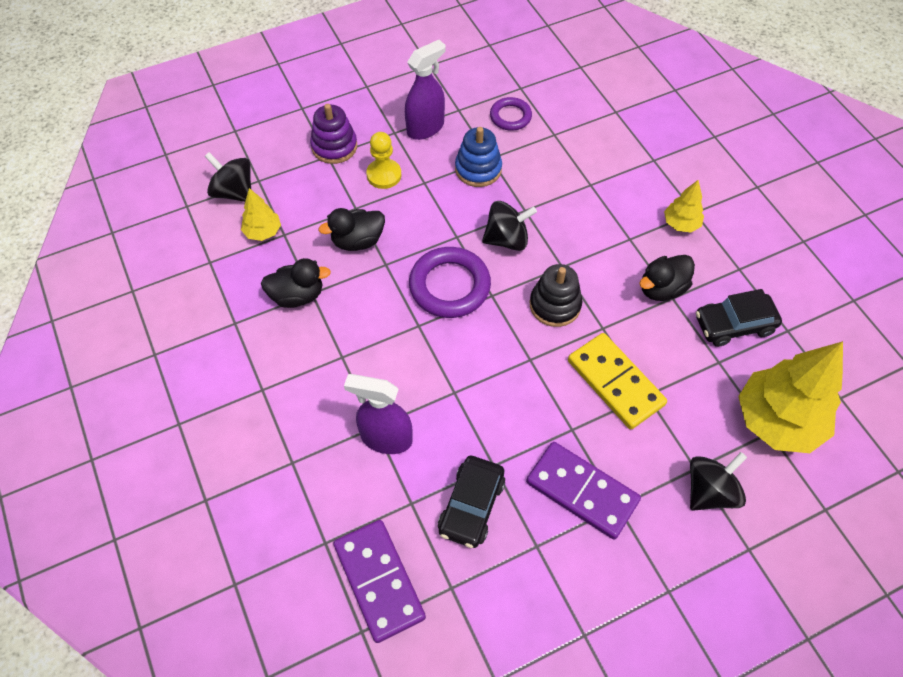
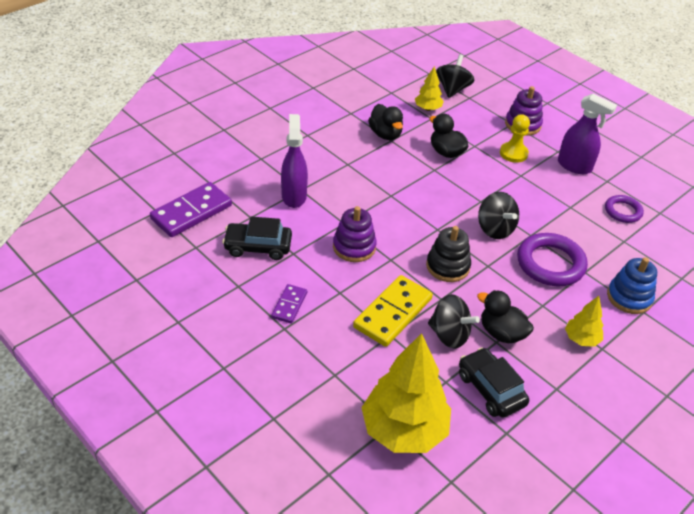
camera: 70 degrees right, 15 degrees down
(449, 286) = (433, 205): purple ring -> purple ring (550, 263)
(478, 169) = (553, 202): blue stacking toy -> blue stacking toy (629, 297)
(500, 392) = (354, 247): none -> purple stacking toy
(582, 491) = (289, 305): purple domino -> purple domino, size x0.54
(710, 491) = (317, 386): black spinning top -> black spinning top (449, 335)

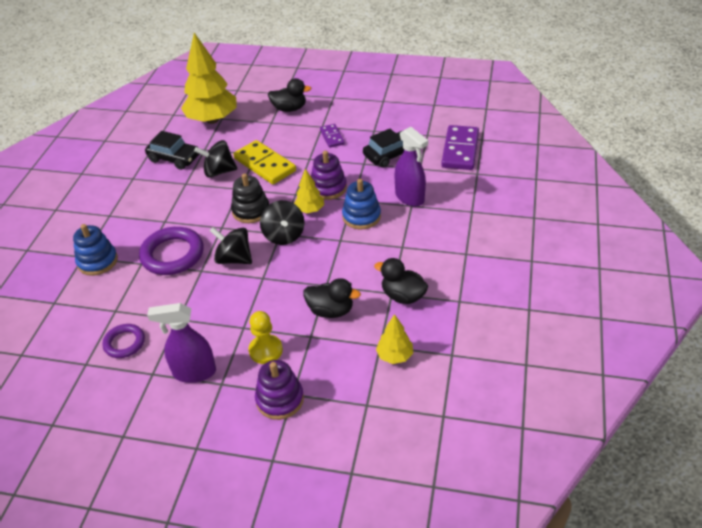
camera: 150 degrees right, 0 degrees up
(353, 204) = (361, 216): none -> blue stacking toy
(393, 313) = (264, 165): yellow domino -> yellow domino turned 45 degrees counterclockwise
(452, 89) = (394, 405): black spinning top -> black spinning top (284, 235)
(501, 333) = (185, 189): black duck -> black duck (289, 109)
(581, 339) = (126, 213): yellow tree -> yellow tree (310, 210)

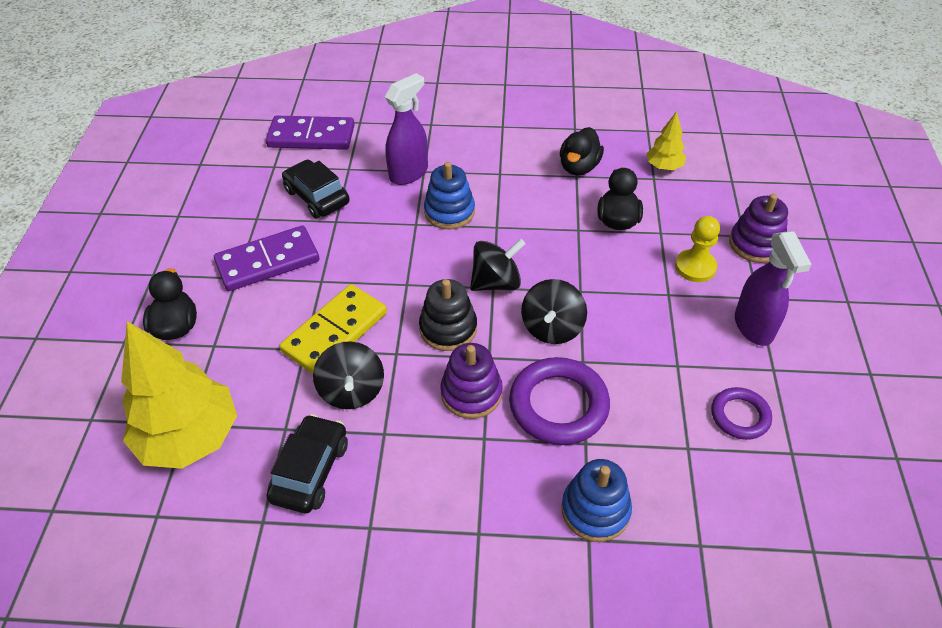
camera: 100 degrees left, 5 degrees up
(310, 210) = (440, 263): yellow tree -> none
(328, 188) = (392, 251): purple stacking toy -> purple stacking toy (471, 393)
(332, 137) = (268, 262): purple domino -> purple domino, size x1.84

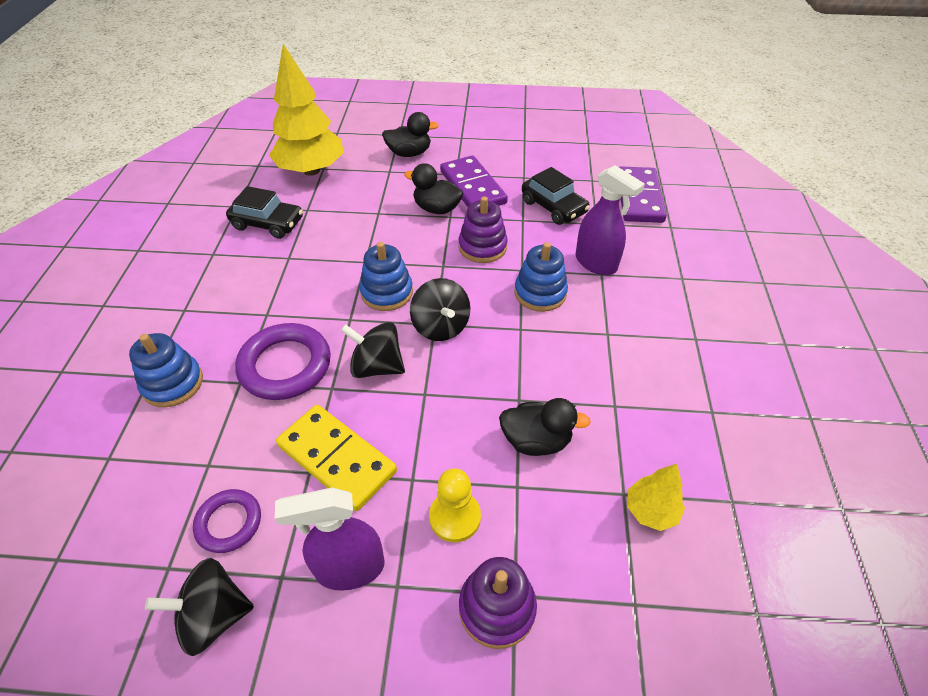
camera: 90 degrees right, 0 degrees up
(317, 197) = (553, 207): black car -> black car turned 90 degrees clockwise
(335, 332) = (392, 227): yellow domino -> yellow domino (336, 459)
(352, 391) = (332, 239): black spinning top -> black spinning top (213, 616)
(448, 328) = (387, 292): black stacking toy -> blue stacking toy
(471, 393) = (313, 307): purple stacking toy -> purple stacking toy (482, 247)
(579, 167) = (632, 409): black duck -> black duck (437, 209)

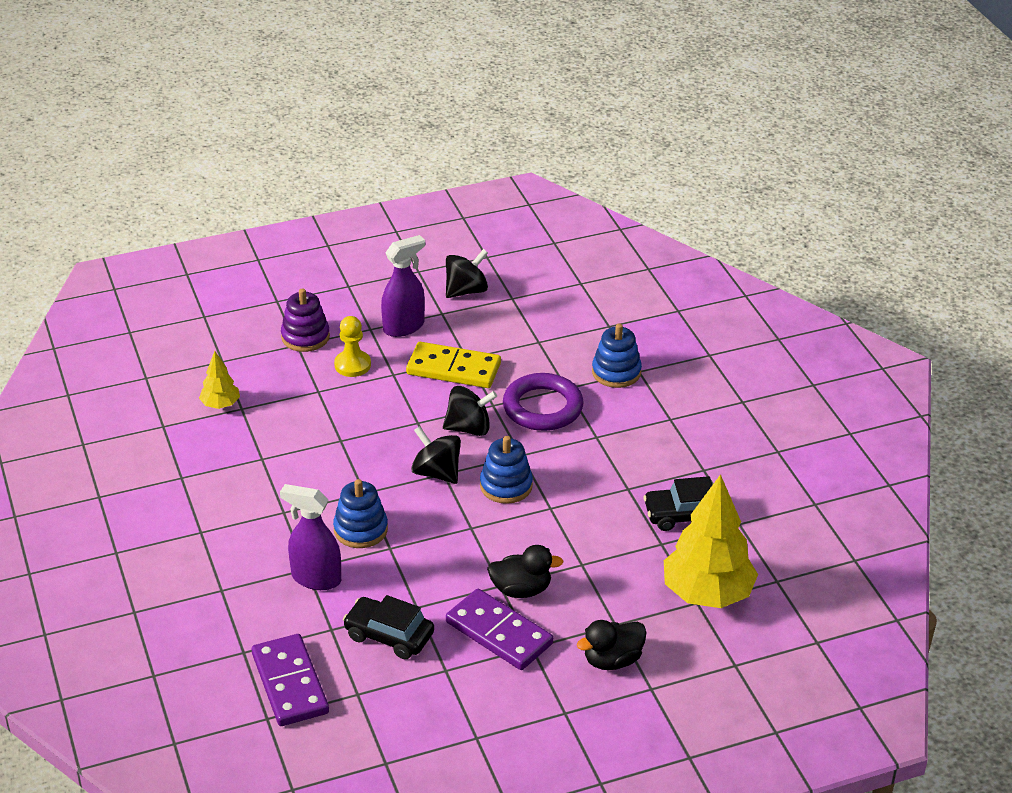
camera: 155 degrees right, 10 degrees down
(229, 523) = (495, 323): purple ring -> none
(482, 247) = (443, 559): purple stacking toy -> none
(536, 440) = (315, 419): black duck -> none

